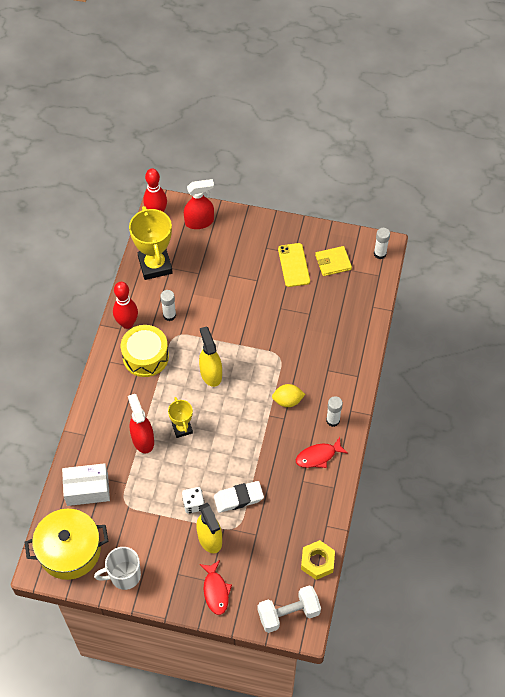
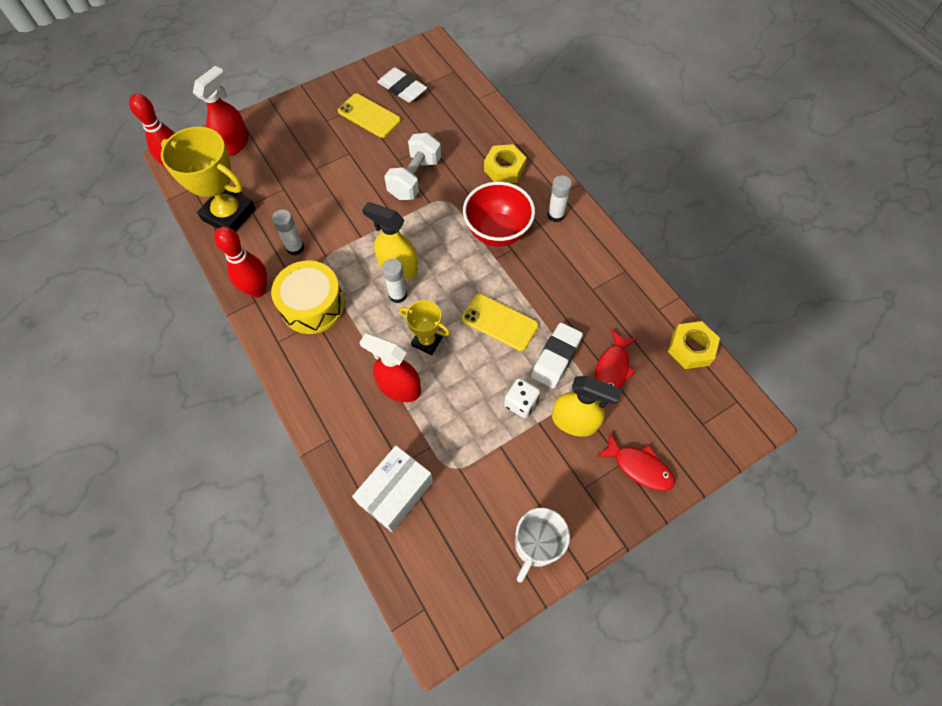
camera: 45 degrees left, 5 degrees up
(70, 550) = (448, 578): yellow pot -> none
(230, 452) = (499, 322): none -> yellow phone
(287, 401) = (497, 231): yellow lemon -> red bowl
(288, 613) = (725, 420): white dumbbell -> white dumbbell (414, 178)
(318, 456) = (580, 256): red fish -> red fish (612, 368)
(333, 262) = (402, 89): yellow wallet -> white eraser
(335, 366) = (504, 169): none -> yellow nut
(380, 254) = (435, 54): white glue stick -> white glue stick (398, 295)

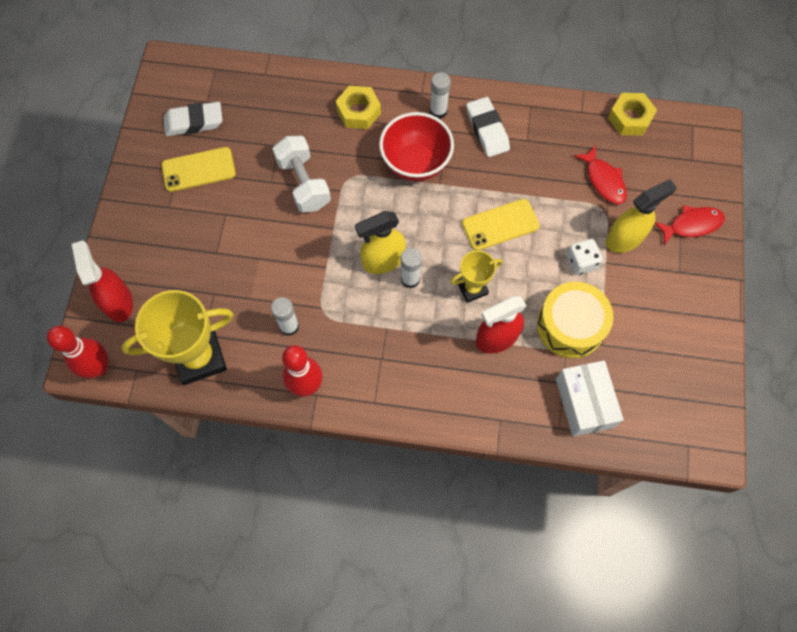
camera: 50 degrees left, 5 degrees up
(312, 305) = (362, 351): yellow drum -> yellow drum (570, 326)
(536, 545) = (697, 336): white mug -> none
(556, 357) = (563, 210): white eraser -> white eraser (487, 130)

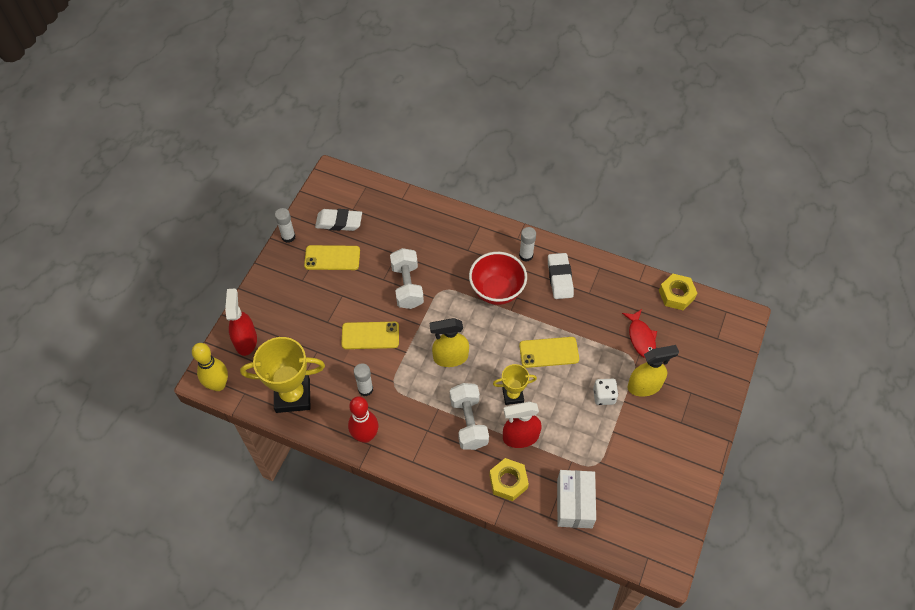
camera: 15 degrees right, 10 degrees down
(99, 368) = (218, 385): red bowling pin -> yellow bowling pin
(275, 257) = (370, 335): none -> yellow phone
(358, 111) = (464, 242): yellow nut -> yellow nut (508, 481)
(410, 279) = (467, 376): white glue stick -> white glue stick (288, 237)
(429, 336) = (468, 422): none -> white dumbbell
(570, 326) = (581, 442): yellow drum -> none
(691, 225) = (702, 388): red fish -> none

